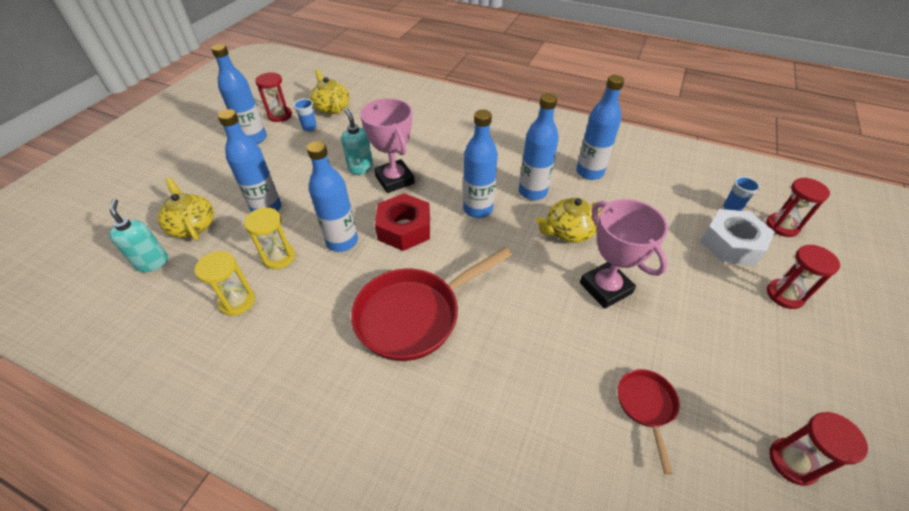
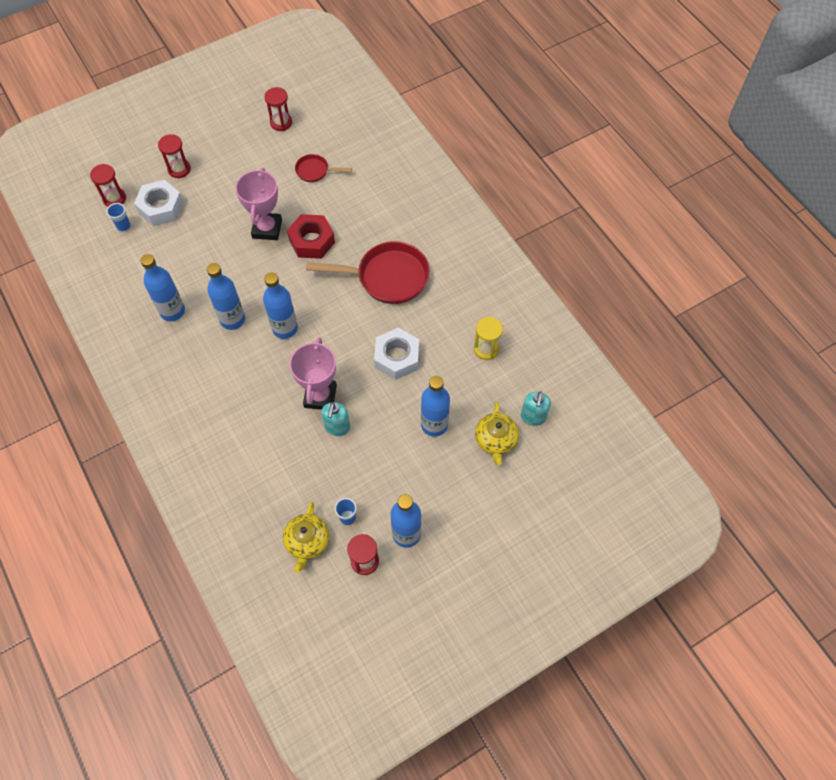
camera: 145 degrees left, 15 degrees up
(278, 257) = (446, 370): yellow hourglass -> none
(342, 241) = (397, 357): blue bottle -> white nut
(404, 228) = (348, 343): red nut -> red nut (312, 241)
(568, 231) = (245, 274): yellow teapot -> none
(646, 406) = (315, 171): red pan -> red pan turned 60 degrees clockwise

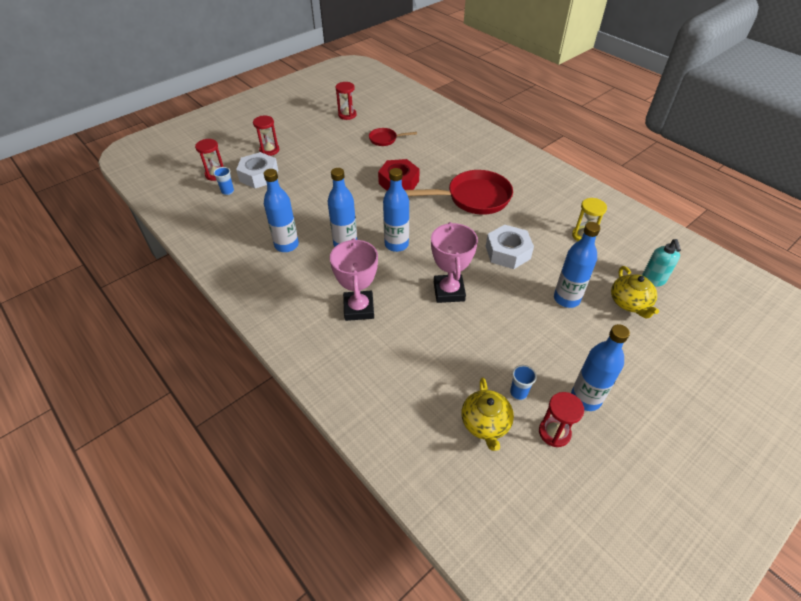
camera: 10 degrees left, 15 degrees down
(267, 229) = (357, 179): pink trophy -> pink trophy (358, 308)
(337, 427) = (475, 314): turquoise soap dispenser -> none

